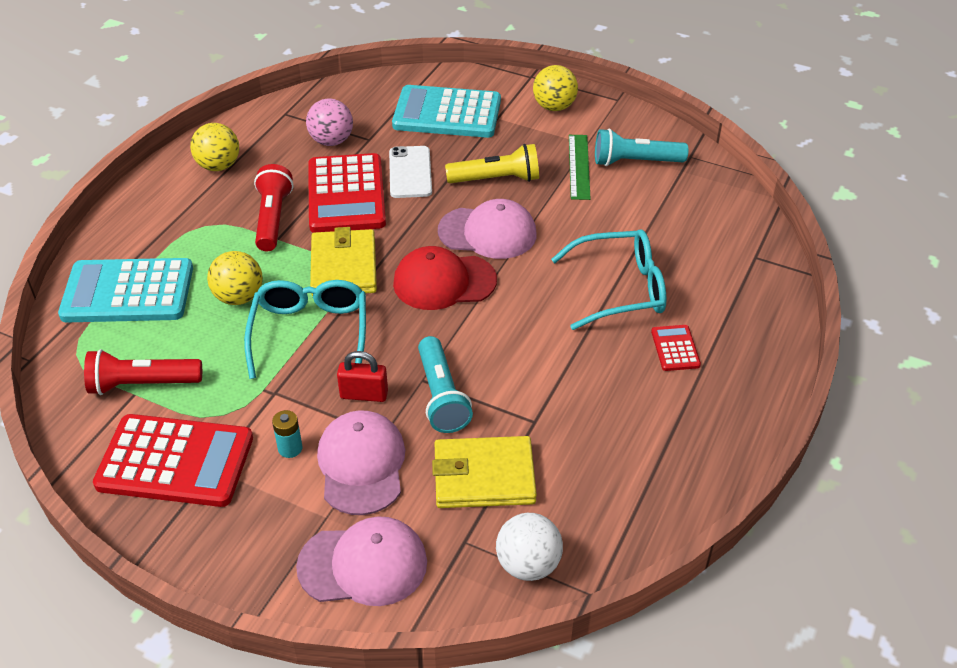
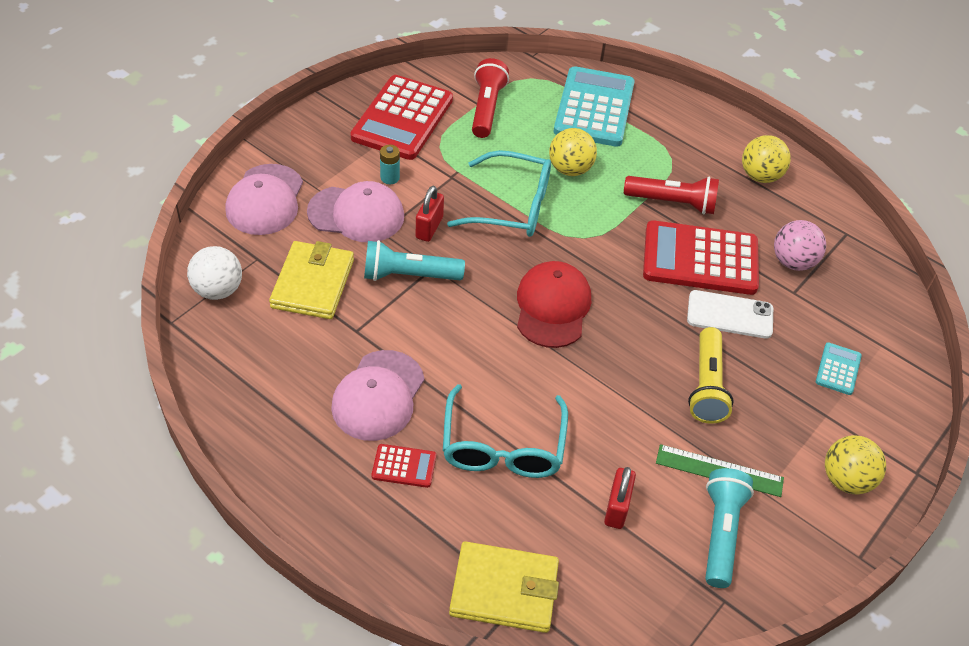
camera: 100 degrees right, 5 degrees up
(343, 267) = (592, 240): yellow wallet -> yellow wallet (504, 589)
(447, 113) = (838, 369): turquoise calculator -> turquoise calculator, size x0.45
(488, 233) = (617, 357): pink cap -> pink cap (378, 396)
(644, 215) = (617, 508): none -> red padlock

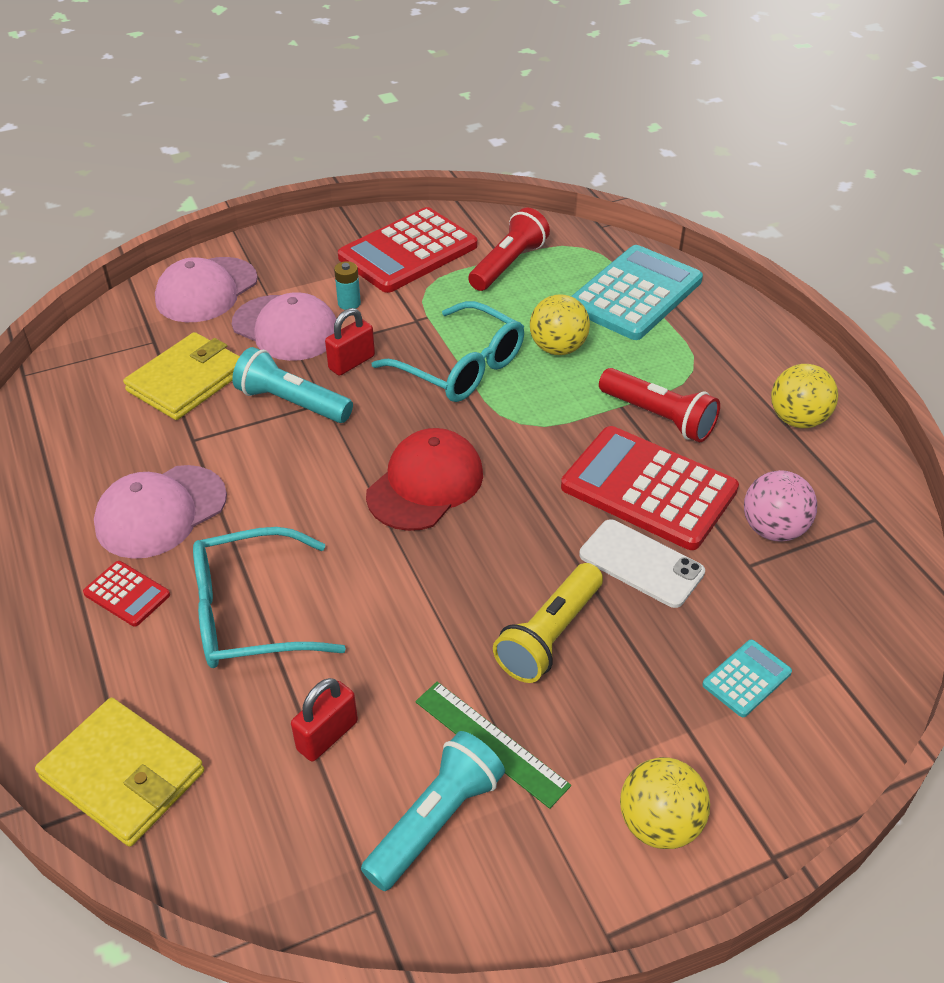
camera: 30 degrees right, 5 degrees down
(218, 290) = (91, 359): white ball -> none
(503, 446) = (250, 614): turquoise glasses -> turquoise glasses turned 45 degrees clockwise

